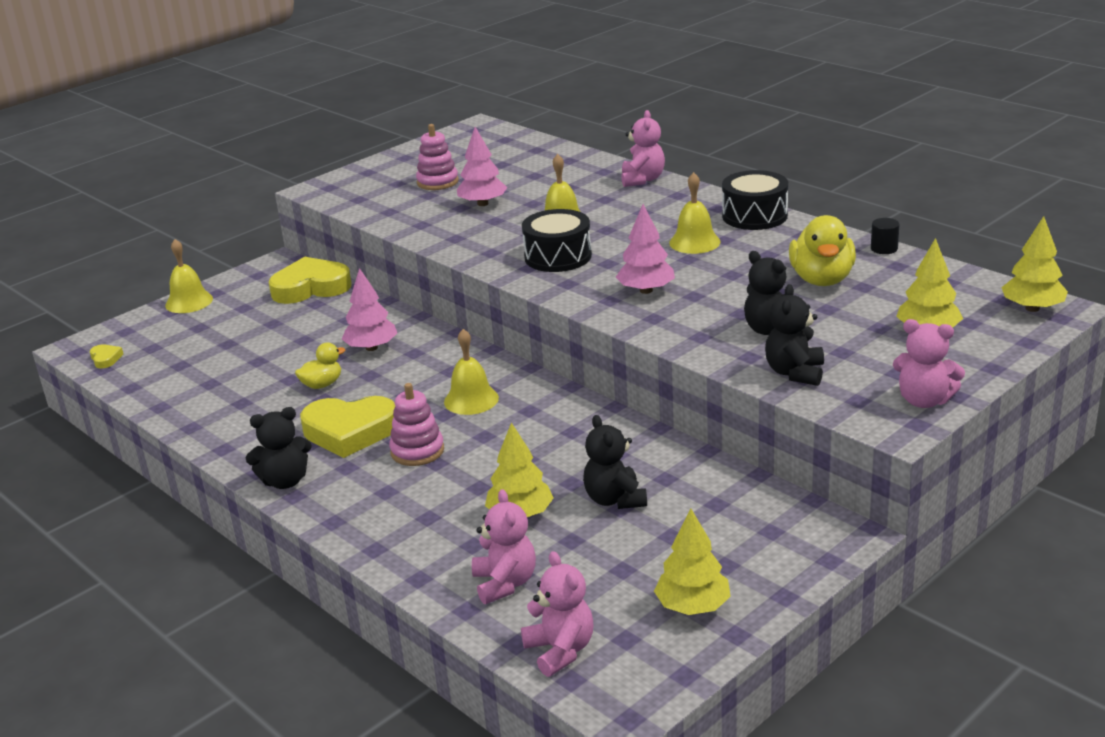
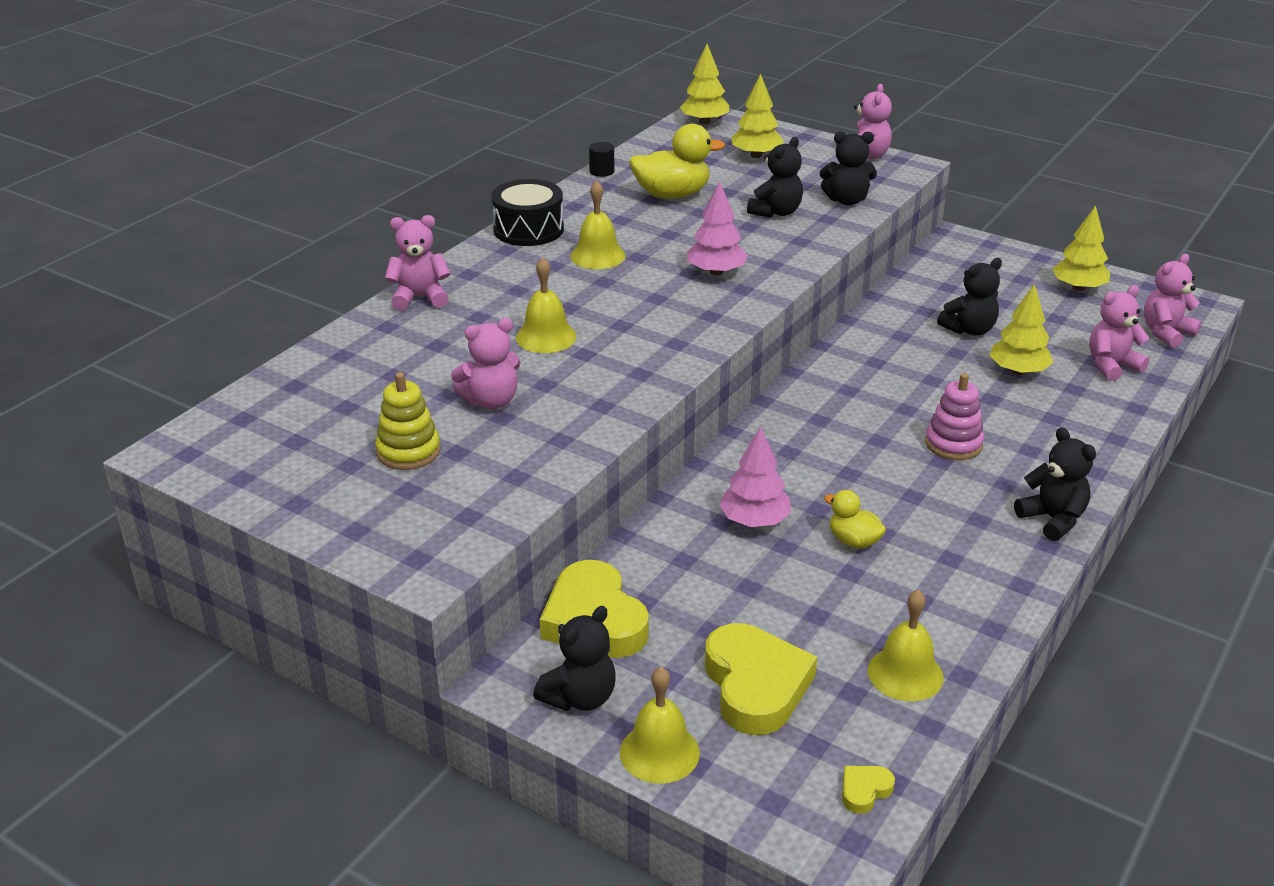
camera: 105 degrees left, 5 degrees up
(249, 281) = (580, 697): none -> black teddy bear
(350, 432) = (941, 496): yellow heart -> yellow heart (755, 685)
(437, 182) = (408, 452): pink stacking toy -> yellow stacking toy
(471, 400) = (843, 427): yellow bell -> yellow bell (905, 674)
(483, 204) = (491, 401): pink tree -> pink teddy bear
(558, 256) = (645, 328): black drum -> none

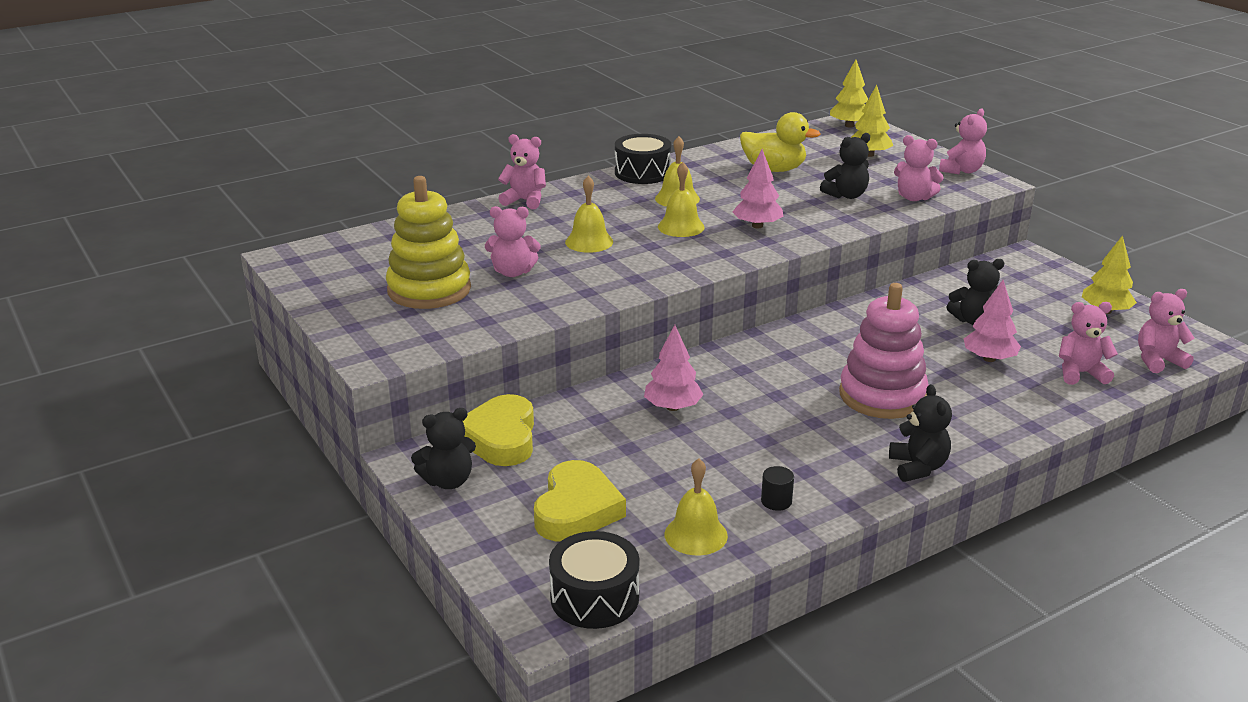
camera: 25 degrees right, 5 degrees down
(408, 452) = (429, 290): yellow stacking toy -> yellow stacking toy, size x1.73
(601, 171) = (734, 145): black cylinder -> black cylinder (776, 501)
(659, 752) = (472, 529): yellow bell -> yellow bell (681, 227)
(846, 200) = (914, 197): black teddy bear -> pink teddy bear
(853, 541) = (737, 439): yellow duck -> none
(864, 791) = (594, 597): yellow heart -> black drum
(953, 444) = (882, 396): pink stacking toy -> pink stacking toy, size x1.73
(1018, 371) = (989, 359): yellow tree -> pink tree

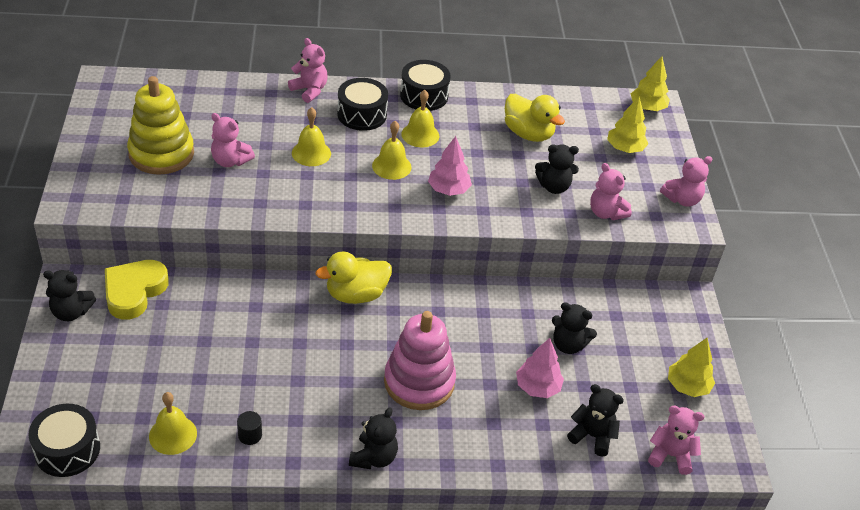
camera: 25 degrees right, 15 degrees up
(576, 509) = (123, 375): yellow heart -> none
(601, 201) = (362, 114): none -> black drum
(672, 407) = (266, 320): pink tree -> none
(736, 356) = (356, 294): none -> yellow duck
(1080, 373) = (592, 436): pink teddy bear -> black teddy bear

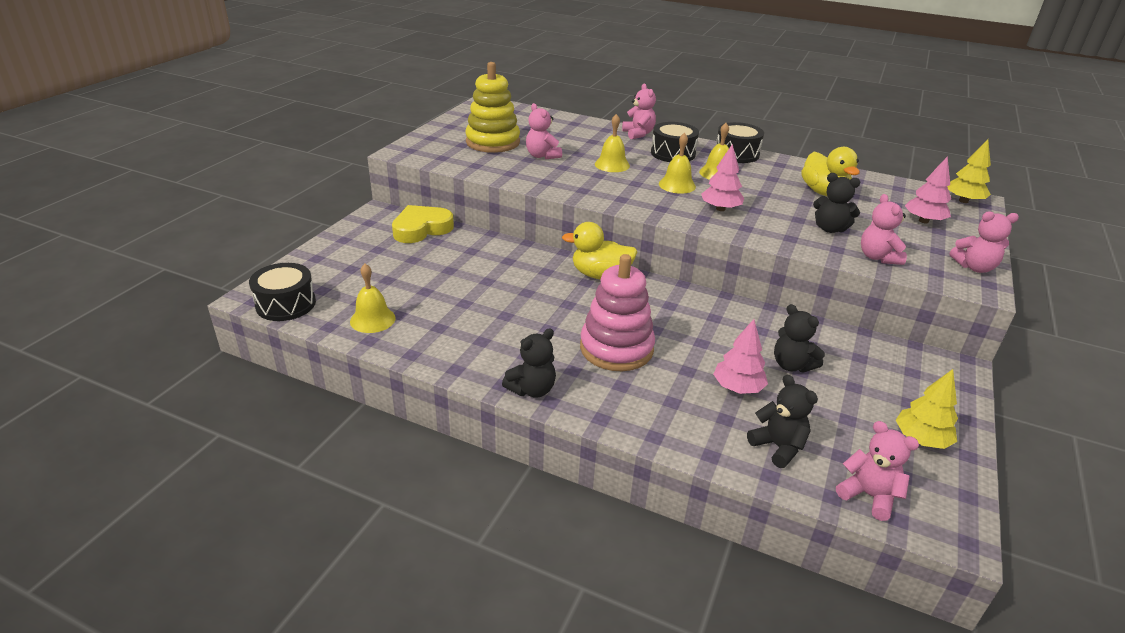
camera: 30 degrees right, 10 degrees down
(71, 312) = (366, 228): black teddy bear -> none
(250, 435) = (434, 339): black cylinder -> none
(625, 148) = (923, 221): yellow tree -> pink tree

